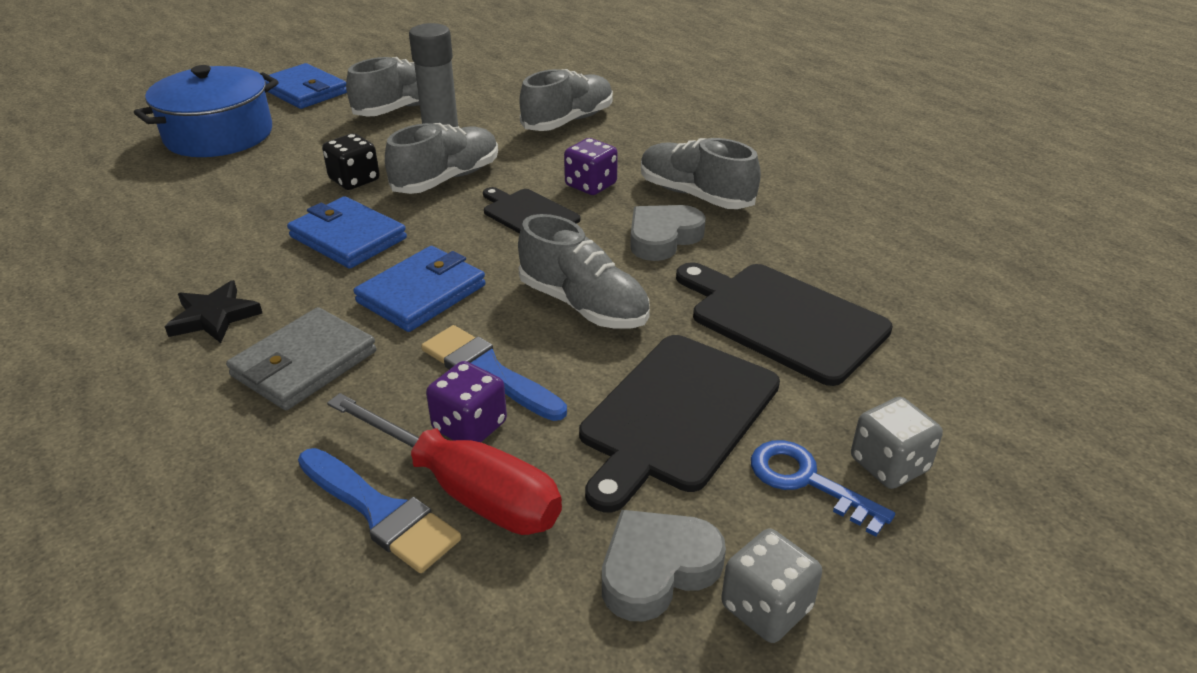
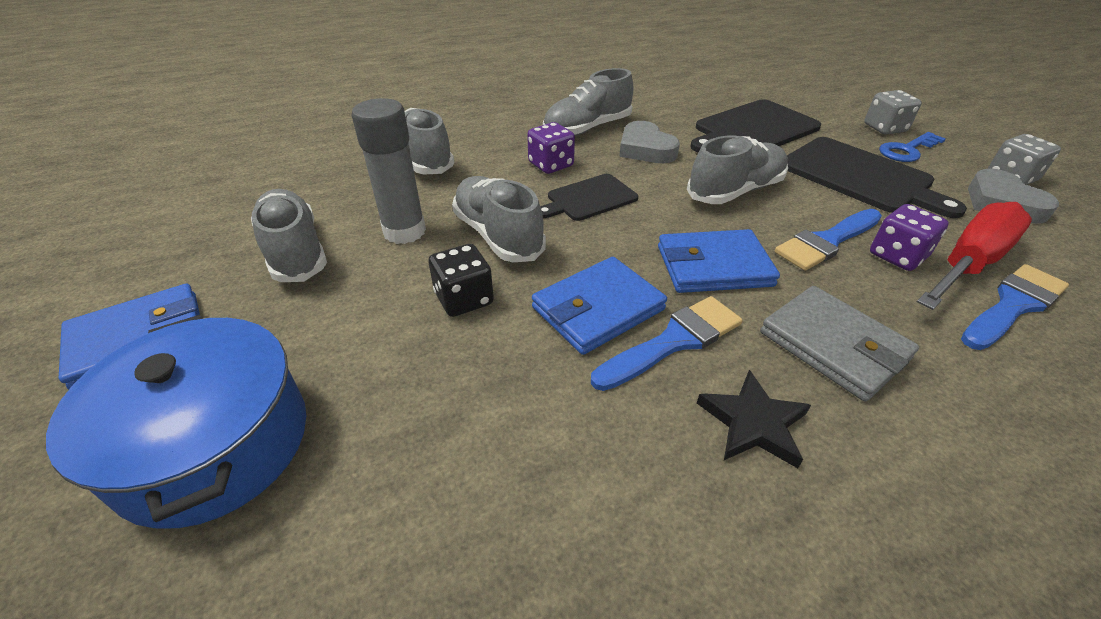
camera: 75 degrees left, 5 degrees up
(308, 276) = (673, 341): none -> blue brush
(421, 293) = (714, 266): blue wallet -> blue wallet turned 60 degrees counterclockwise

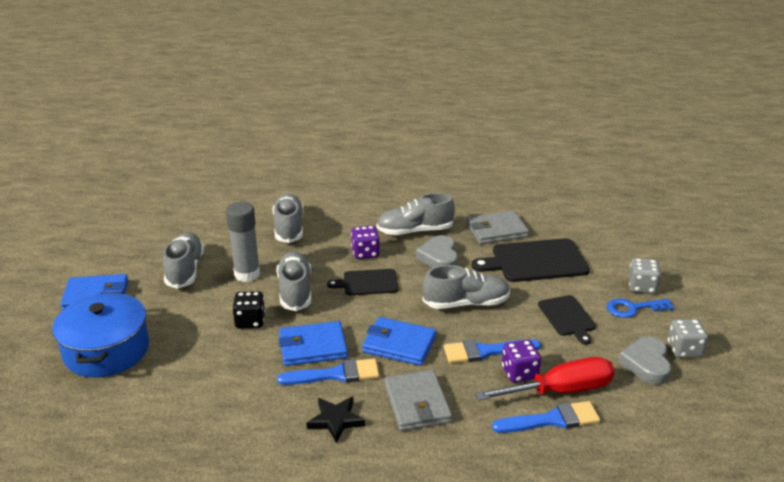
camera: 25 degrees right, 10 degrees down
(677, 109) = (496, 231): none -> grey wallet
(860, 176) = (567, 317): black cutting board -> black cutting board, size x0.60

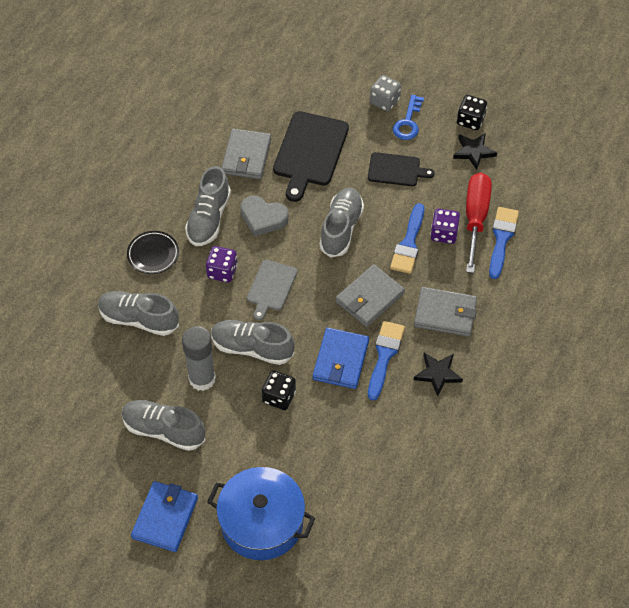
camera: 65 degrees left, 25 degrees up
(357, 216) = (153, 254): none -> black plate
(367, 282) = (271, 287): black cutting board -> grey cutting board
(399, 344) = (370, 298): blue wallet -> grey wallet
(646, 364) = (474, 152): grey heart -> black star
(684, 350) = (470, 120): grey dice -> black dice

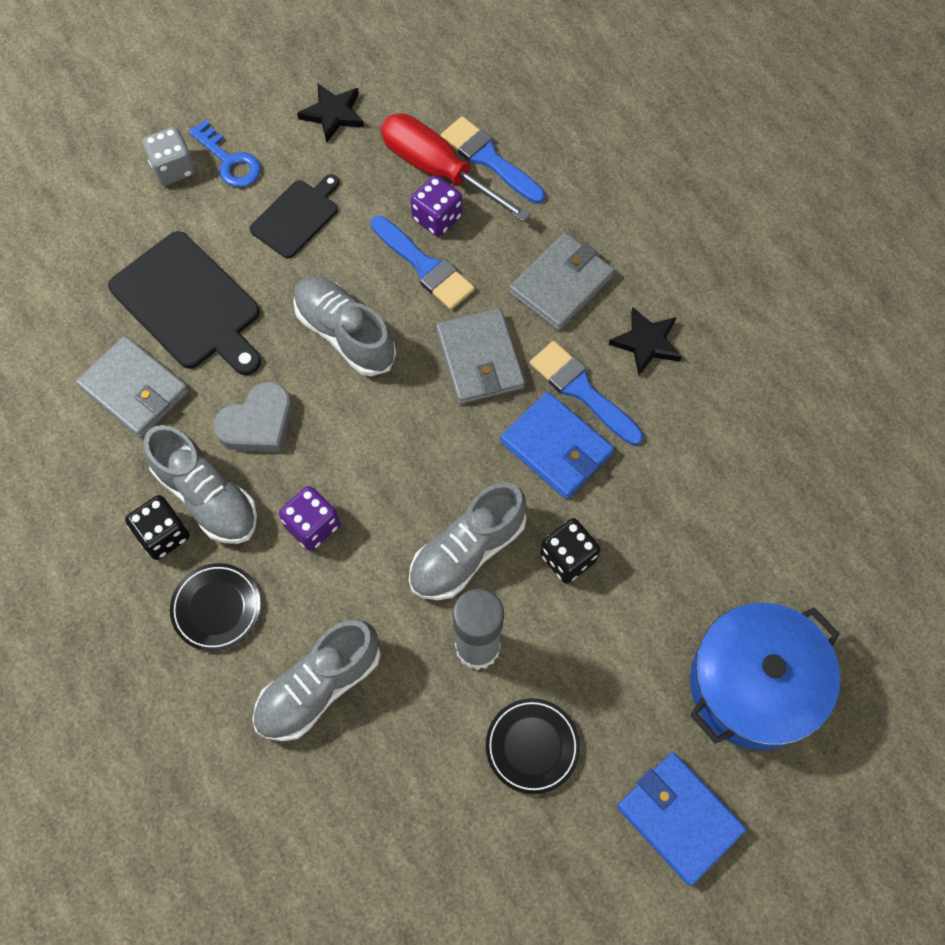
camera: 60 degrees left, 10 degrees up
(164, 430) = (532, 746): grey shoe -> black plate
(271, 287) = (382, 474): grey cutting board -> none
(470, 120) = (281, 90): black dice -> black dice (163, 535)

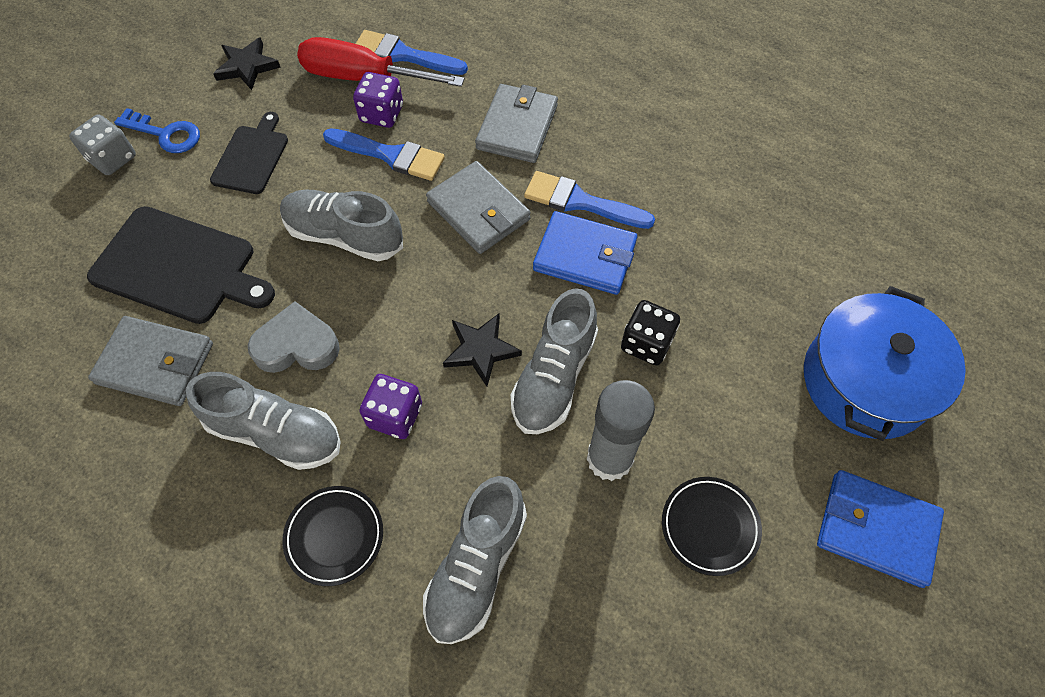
camera: 25 degrees left, 5 degrees down
(163, 535) = (246, 489): black dice -> none
(258, 423) = (296, 345): grey heart -> grey heart turned 120 degrees counterclockwise
(646, 343) = (613, 145): black star -> black star (481, 350)

